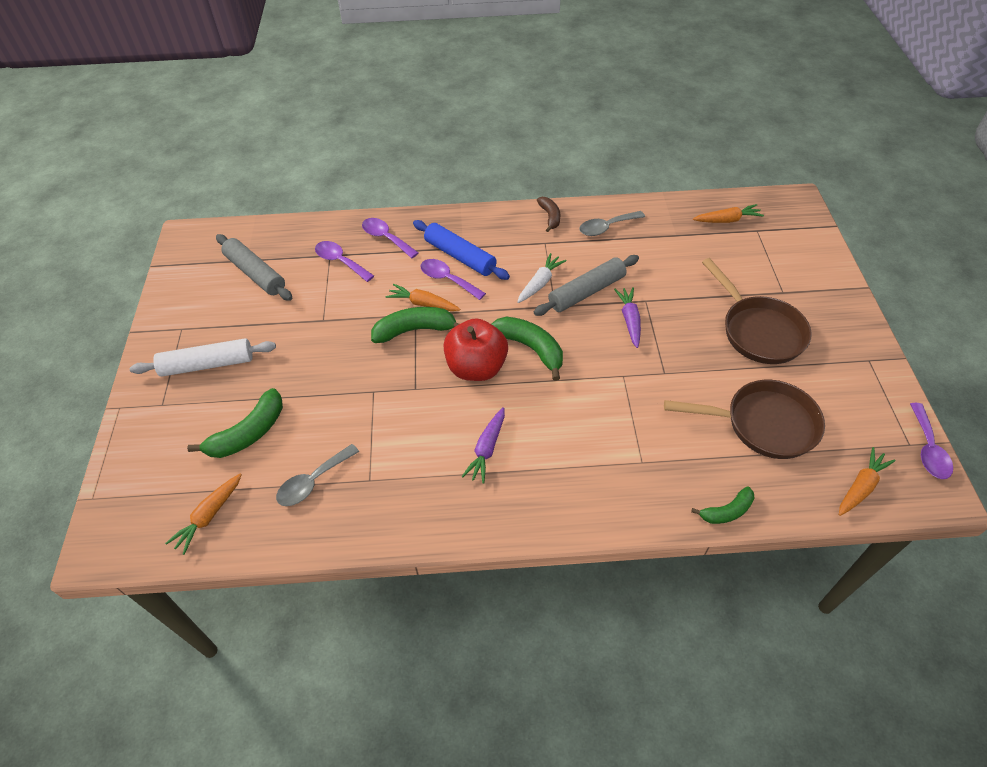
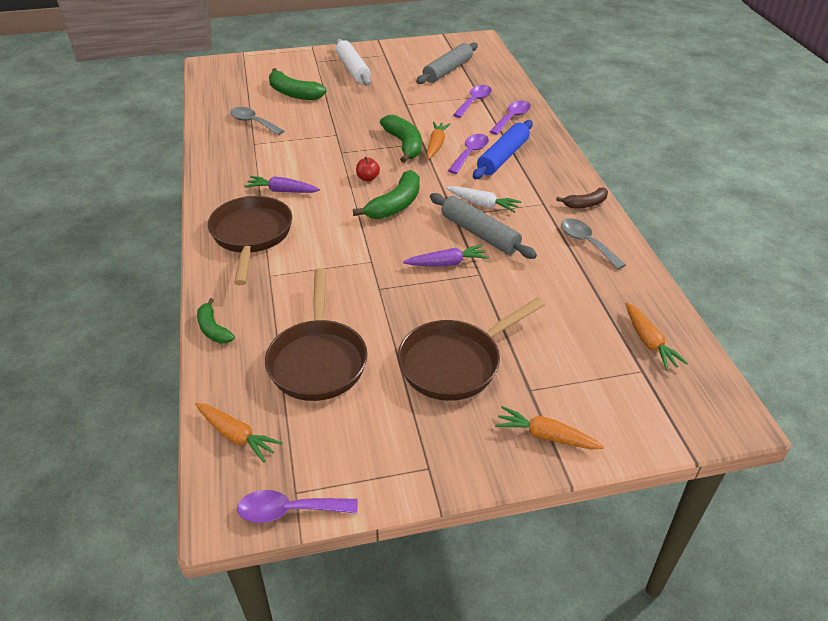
camera: 80 degrees right, 10 degrees down
(209, 516) = (228, 92): orange carrot -> orange carrot (546, 436)
(476, 367) = (368, 178): red apple -> red apple, size x0.42
(572, 479) = (251, 236): none -> brown pan

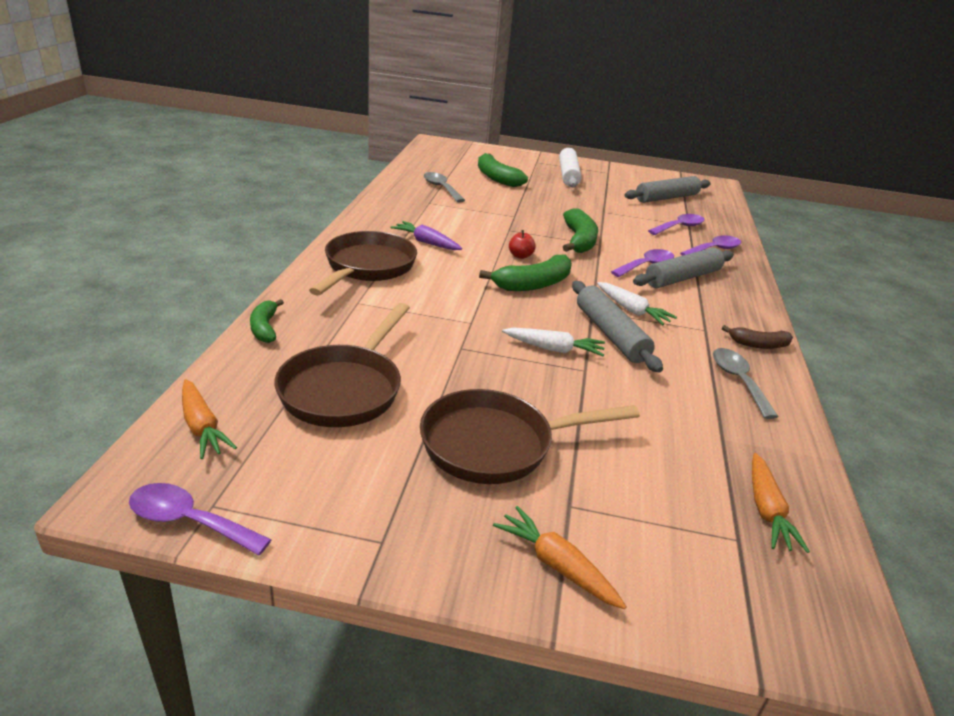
camera: 20 degrees right, 10 degrees down
(436, 145) = (613, 249): orange carrot -> none
(447, 263) = (553, 349): purple carrot -> white carrot
(503, 157) = (682, 278): blue rolling pin -> grey rolling pin

